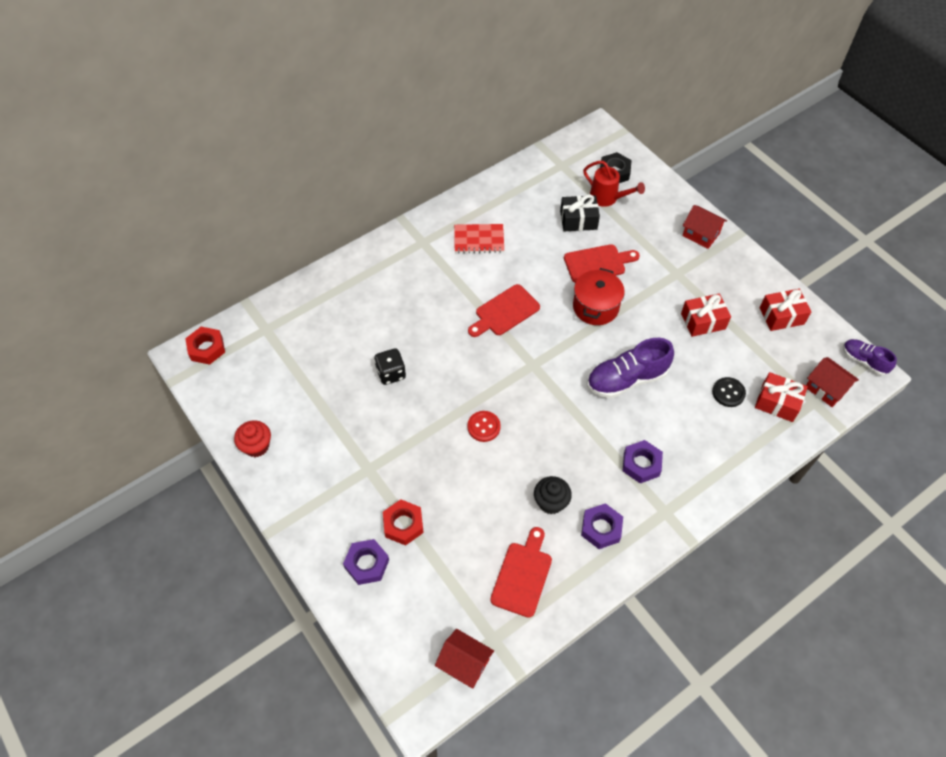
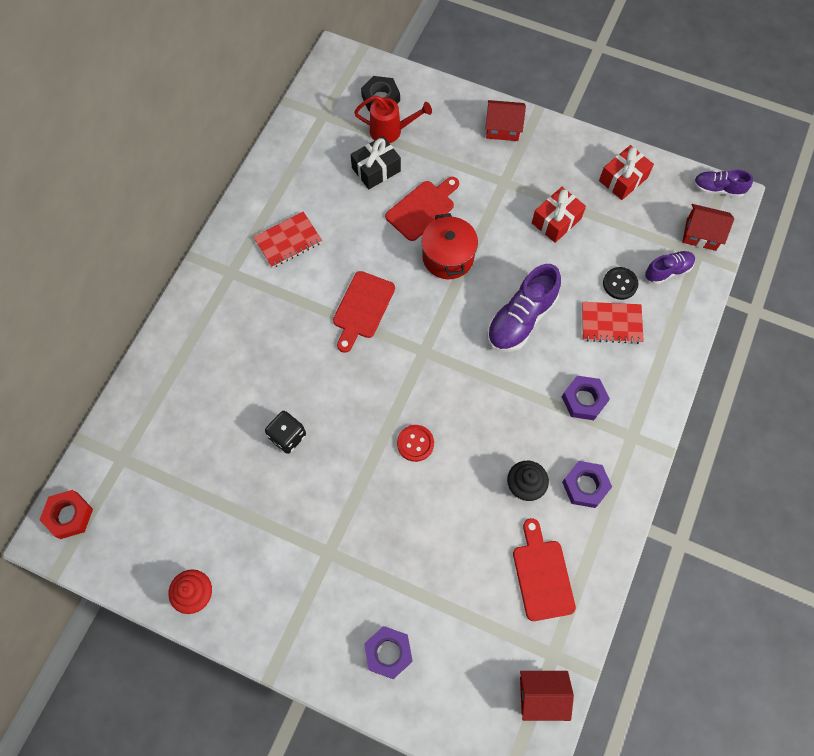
camera: 30 degrees left, 10 degrees up
(403, 524) = (399, 590): red nut -> none
(701, 419) = (611, 323): none -> red notebook
(777, 402) = (667, 271): red gift -> purple shoe

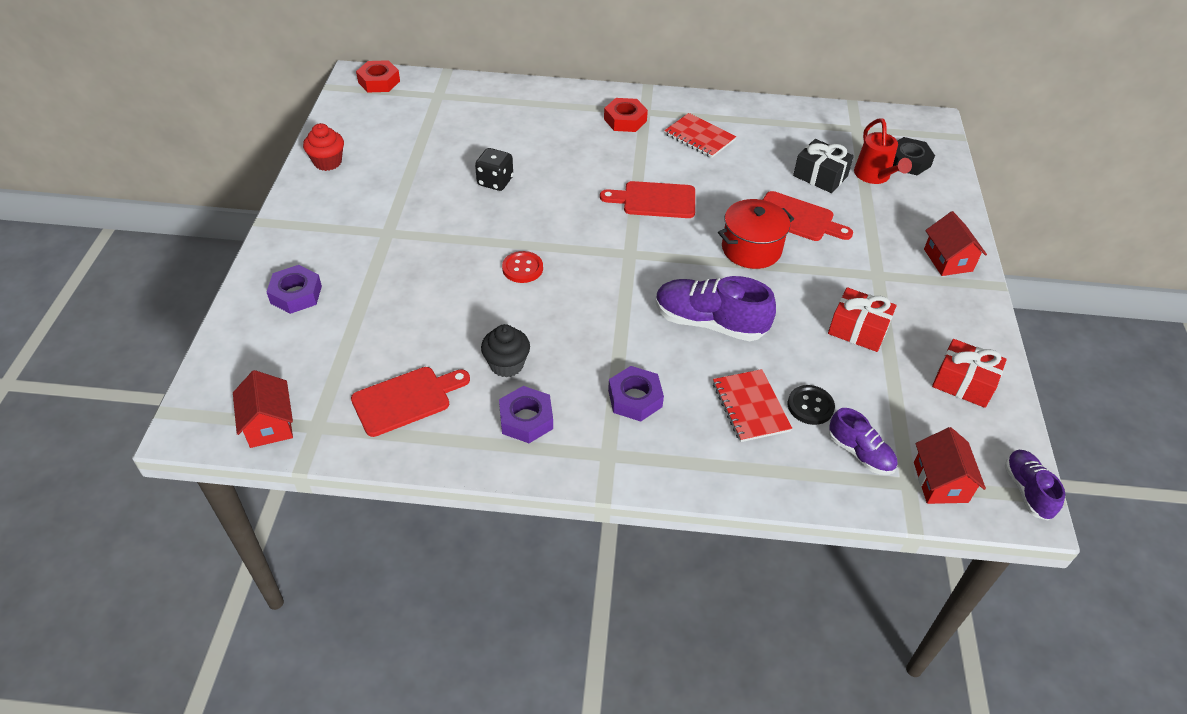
camera: 70 degrees right, 20 degrees down
(237, 294) = (625, 120): none -> red nut

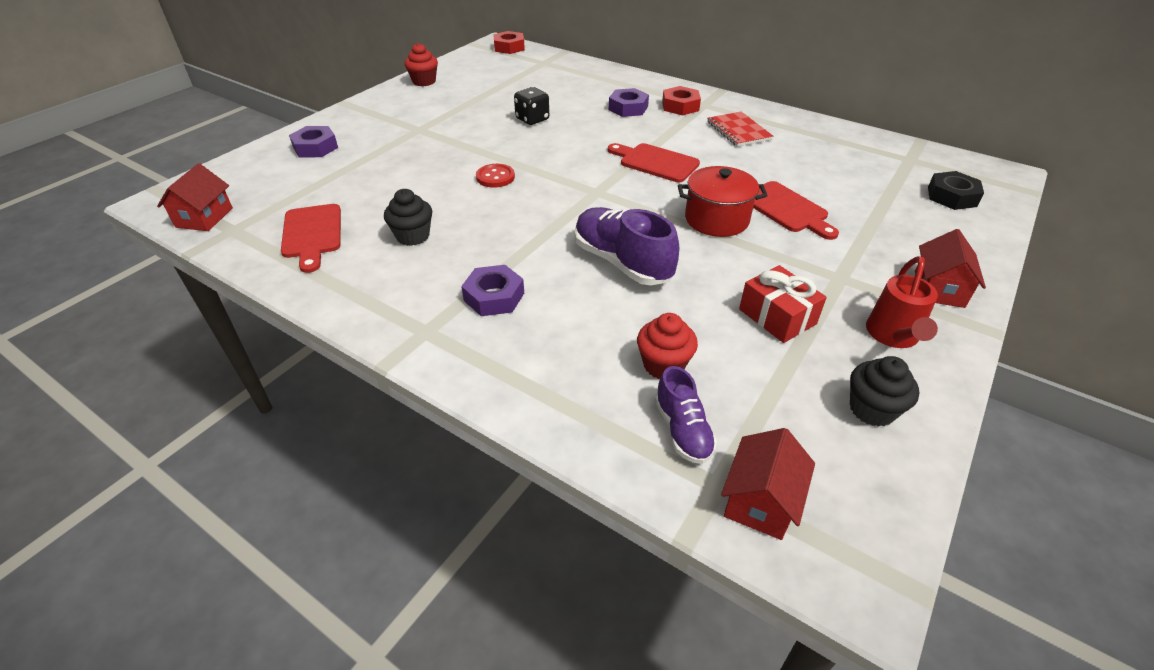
camera: 30 degrees right, 5 degrees down
(406, 400) = (312, 234): red cutting board -> red cutting board turned 75 degrees clockwise
(526, 419) = (386, 279): purple nut -> purple nut (628, 108)
(750, 407) = (598, 343): red notebook -> none
(810, 406) = (663, 365): black button -> red cupcake
(820, 176) = (839, 184): black gift -> none
(874, 176) = (901, 199): red watering can -> red watering can (893, 336)
(963, 383) = (872, 409): red gift -> black cupcake
(1027, 490) = (878, 562): purple shoe -> none

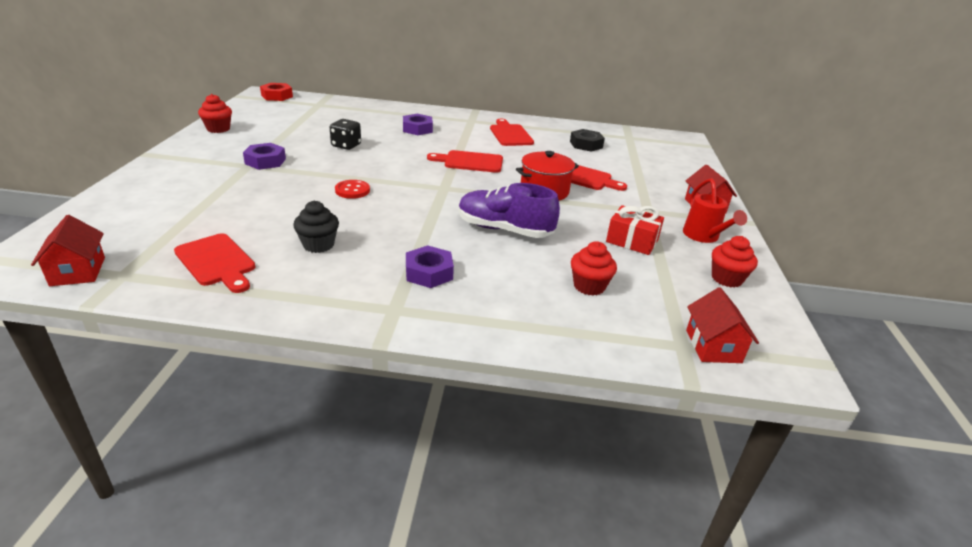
camera: 30 degrees left, 10 degrees down
(315, 147) = (152, 194): purple nut -> purple nut (265, 161)
(680, 106) = (455, 123): red nut -> none
(682, 430) = (635, 321): purple shoe -> none
(738, 131) = (510, 134): red notebook -> red cutting board
(872, 409) = (726, 279): black cupcake -> red cupcake
(952, 196) = (669, 155): black nut -> black nut (586, 145)

